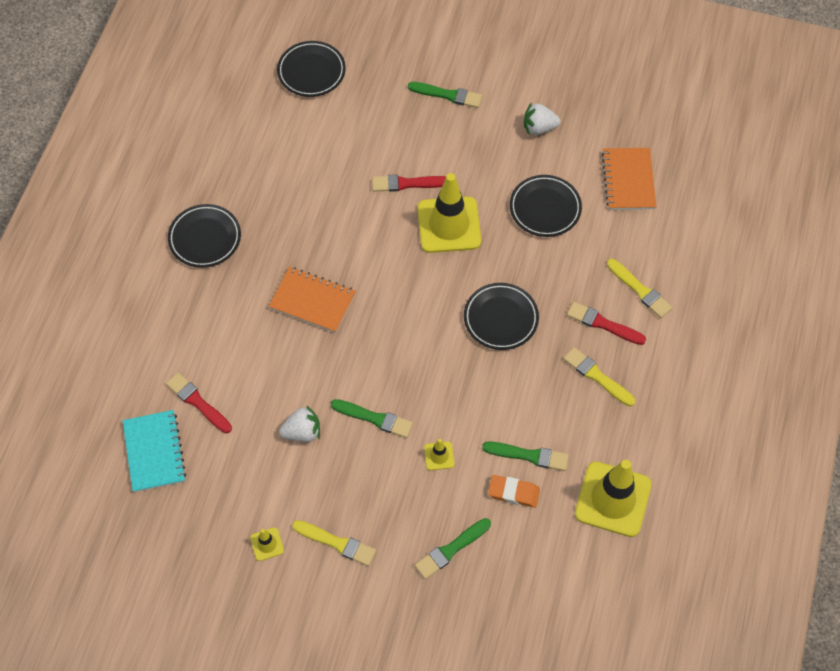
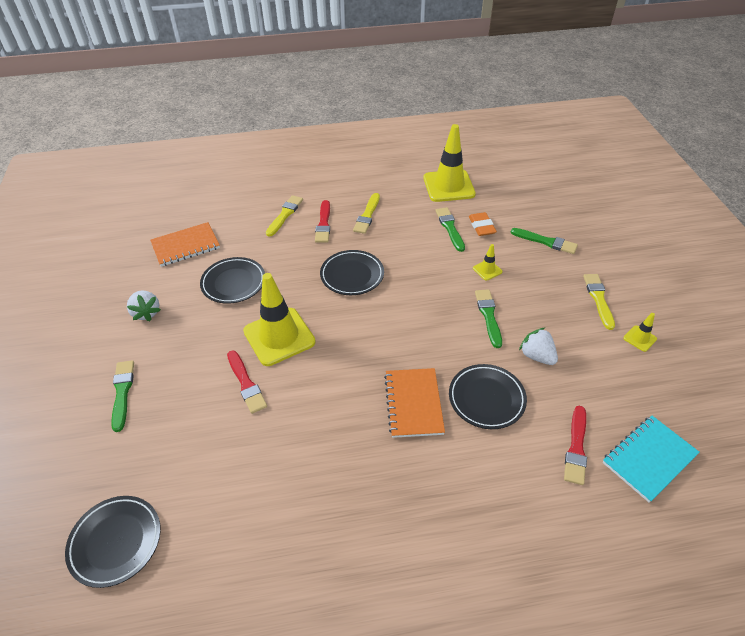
camera: 115 degrees left, 15 degrees down
(205, 238) = (400, 541): black plate -> black plate (486, 398)

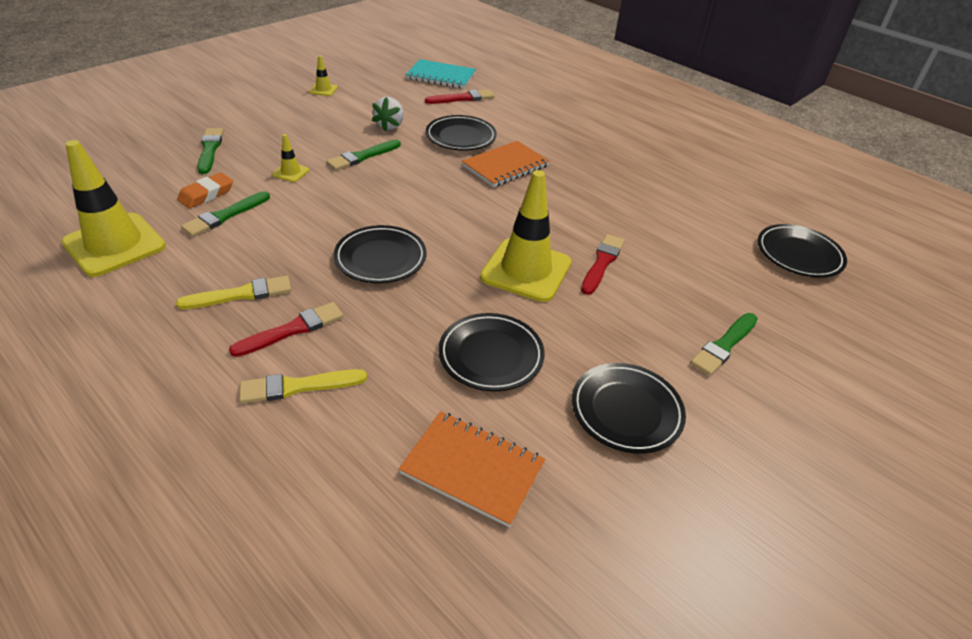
camera: 130 degrees left, 5 degrees down
(146, 313) = (626, 411): white strawberry -> black plate
(598, 299) = (287, 111): yellow brush -> none

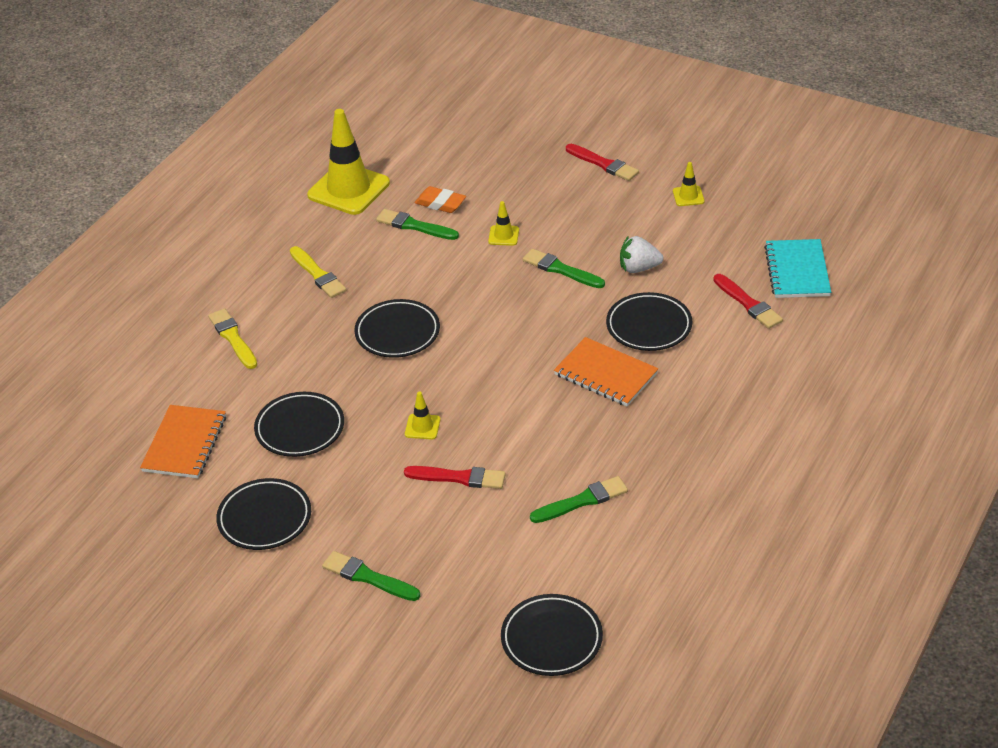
camera: 80 degrees right, 0 degrees up
(210, 150) = (514, 175): green brush -> green brush (582, 501)
(292, 330) = (289, 314): red brush -> red brush (603, 164)
(526, 270) = (422, 427): yellow traffic cone -> yellow traffic cone, size x0.43

